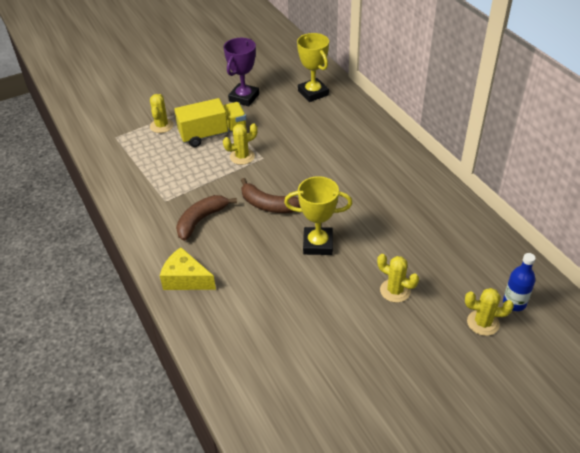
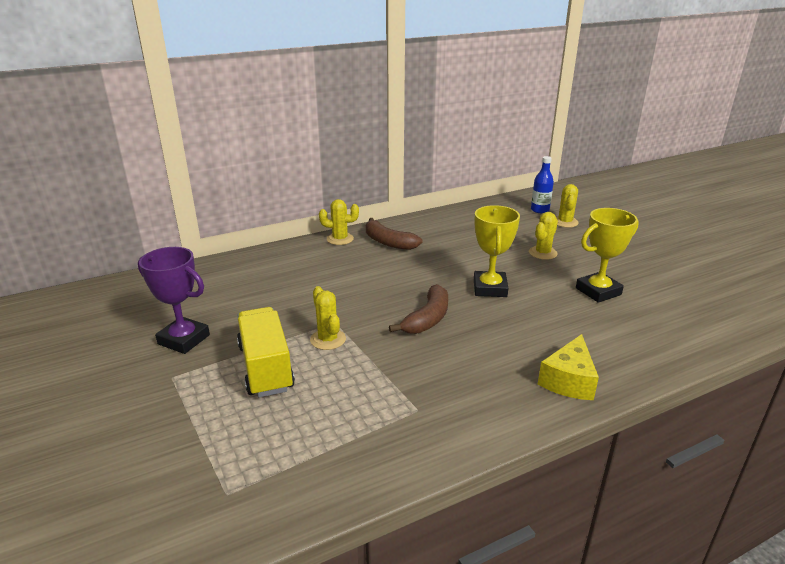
camera: 90 degrees left, 15 degrees down
(161, 126) = (218, 428): yellow cactus -> yellow cactus (340, 239)
(201, 220) = (458, 372): brown banana -> brown banana (388, 242)
(313, 93) = (207, 284): yellow trophy -> yellow trophy (598, 291)

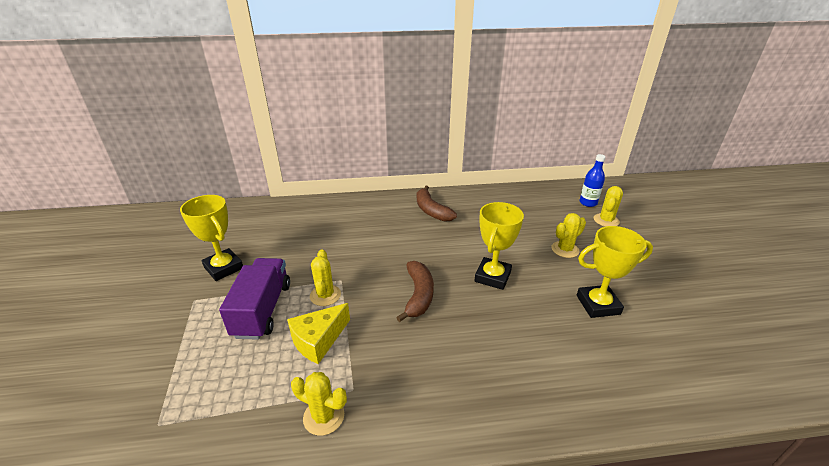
camera: 20 degrees right, 5 degrees up
(184, 339) = (223, 268): purple trophy -> yellow trophy
(265, 367) = (262, 310): yellow truck -> purple truck
(340, 239) = (394, 200): yellow cactus -> yellow cactus (324, 416)
(427, 318) = (418, 295): brown banana -> brown banana turned 45 degrees counterclockwise
(568, 380) = (510, 401): yellow cheese -> yellow cheese (318, 340)

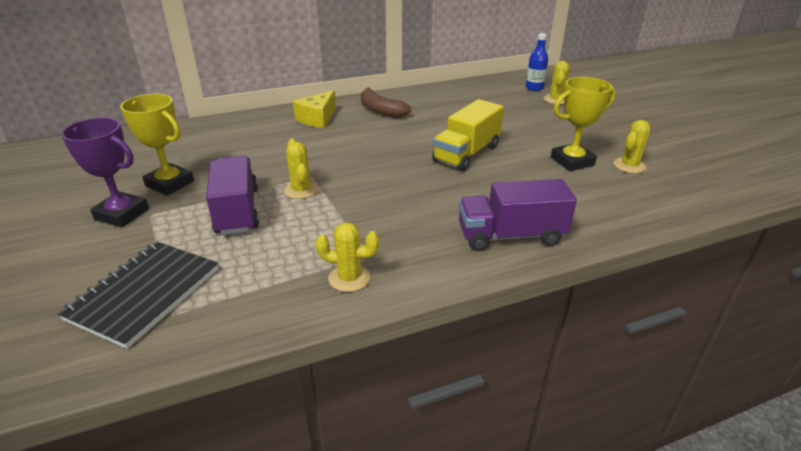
camera: 15 degrees left, 0 degrees up
(148, 393) = (144, 294): none -> black notebook
(173, 295) = (122, 214): none -> purple trophy
(318, 340) = (313, 225): yellow cheese -> yellow cheese (317, 118)
(418, 295) = (399, 177): brown banana -> none
(492, 277) = (466, 154): yellow trophy -> yellow truck
(500, 395) = (511, 236): none -> purple truck
(565, 249) = (526, 125): yellow cactus -> yellow cactus (629, 166)

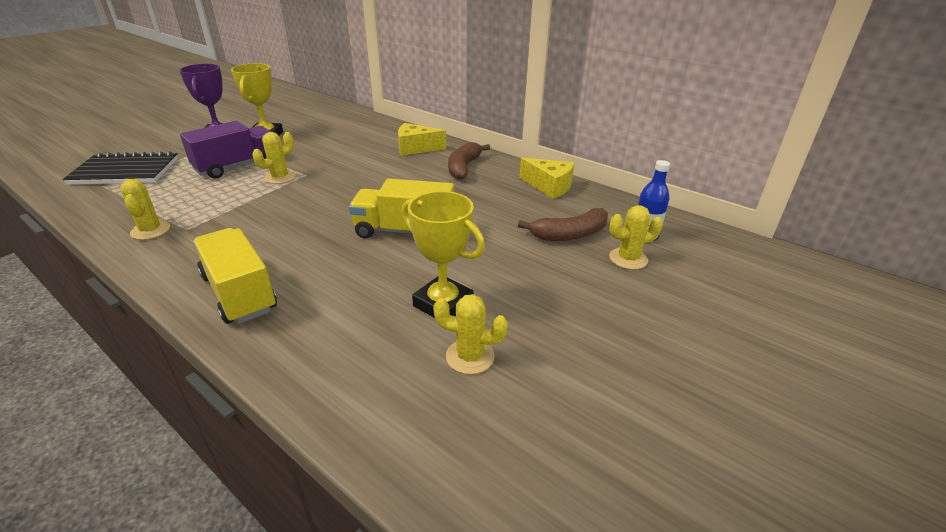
camera: 60 degrees right, 0 degrees up
(446, 93) = (549, 186): none -> yellow cheese
(511, 236) = (239, 293): purple truck -> yellow truck
(516, 105) = (569, 234): none -> brown banana

